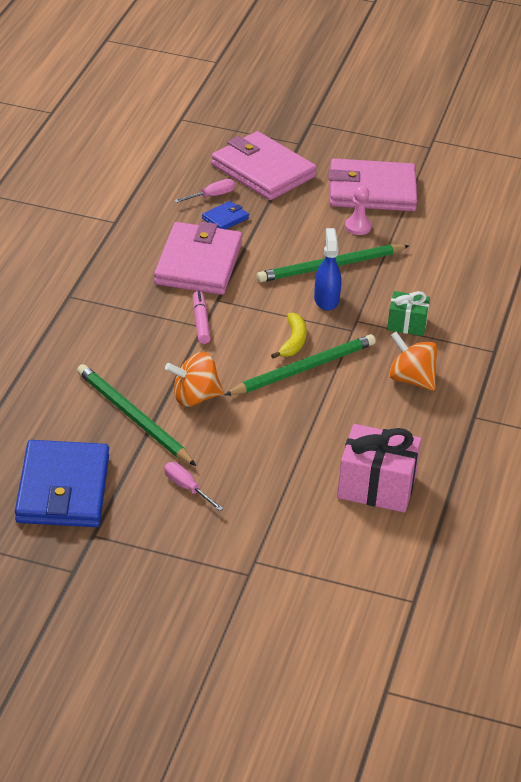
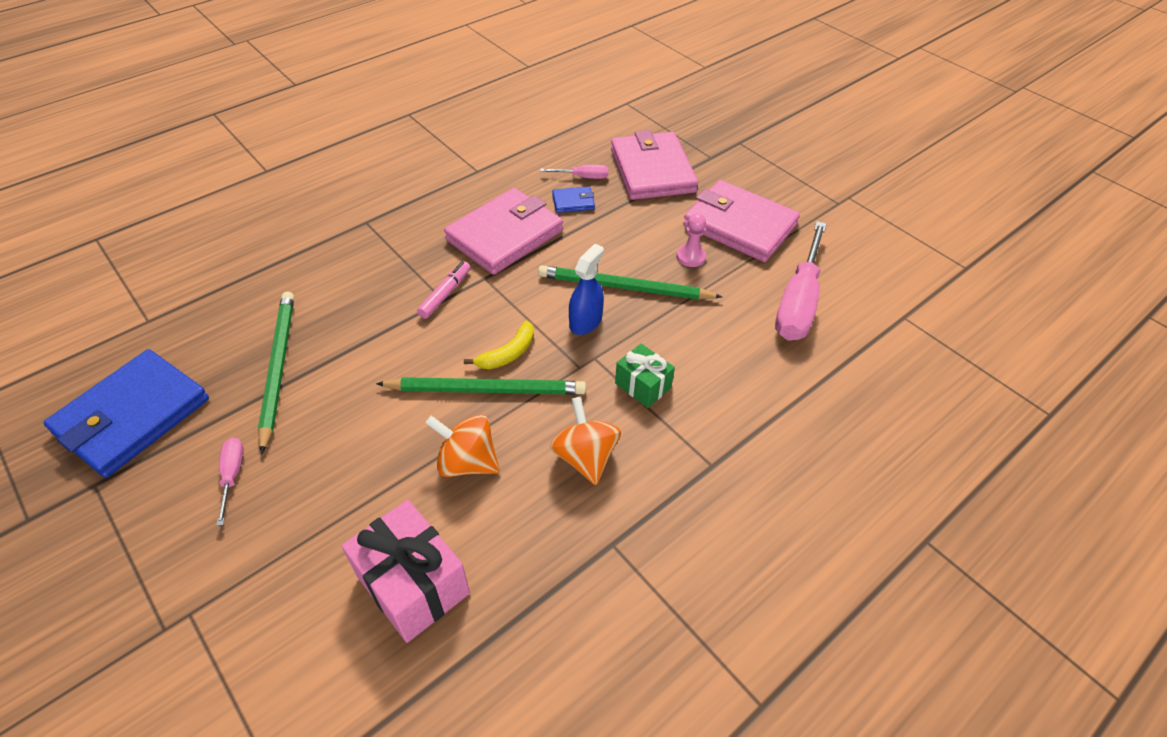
camera: 35 degrees right, 10 degrees up
(194, 397) = (353, 372): orange spinning top -> orange spinning top (467, 462)
(461, 230) = (798, 302): none -> pink screwdriver

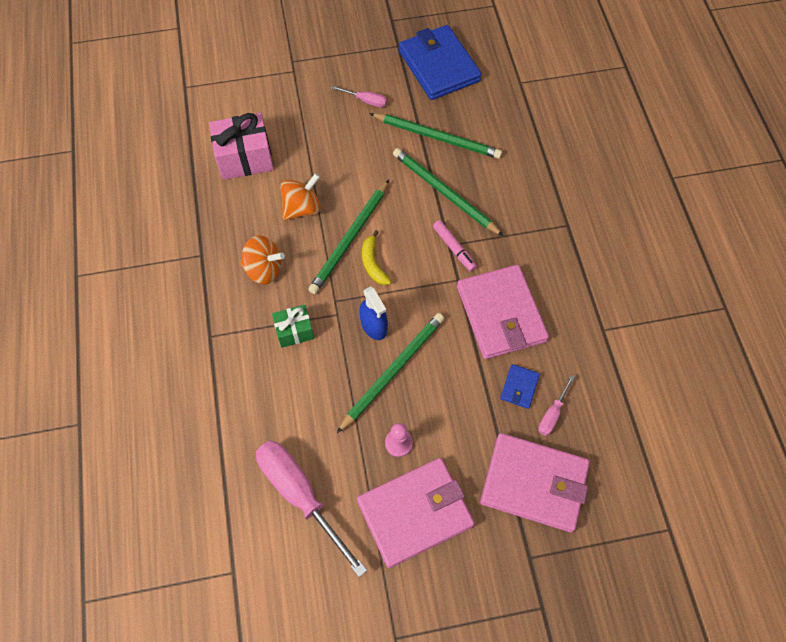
camera: 120 degrees right, 15 degrees up
(369, 329) = (444, 193): none -> green pencil

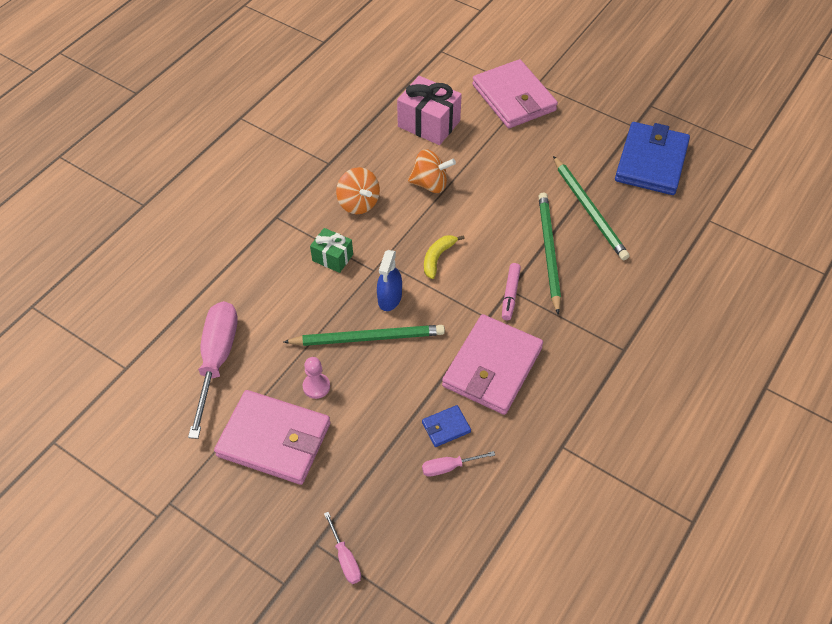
camera: 45 degrees right, 10 degrees down
(350, 239) = (440, 229): green pencil -> none
(366, 101) = (562, 147): pink screwdriver -> pink screwdriver (345, 558)
(534, 483) = (378, 499): pink wallet -> pink wallet (513, 98)

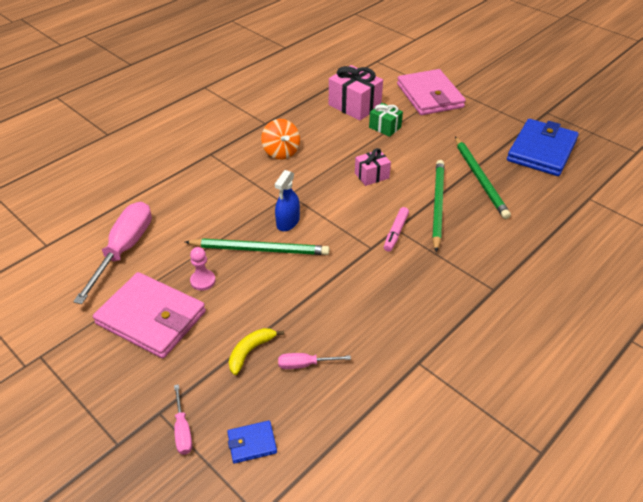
camera: 10 degrees right, 10 degrees down
(332, 257) = (247, 187): green gift -> green gift (385, 127)
(430, 184) = (345, 146): orange spinning top -> none
(437, 258) = (338, 198): yellow banana -> yellow banana (250, 351)
(446, 427) = (311, 330): blue wallet -> blue wallet (252, 443)
(469, 222) = (371, 175): none -> pink gift
(492, 367) = (366, 287): pink wallet -> none

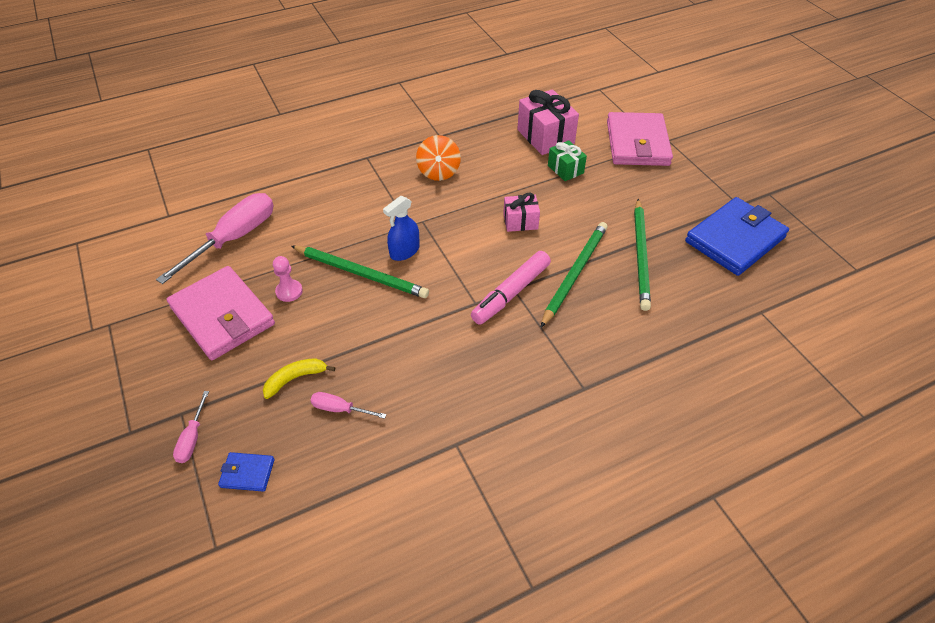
camera: 20 degrees right, 5 degrees up
(395, 232) = (511, 293): pink marker -> pink marker, size x1.60

